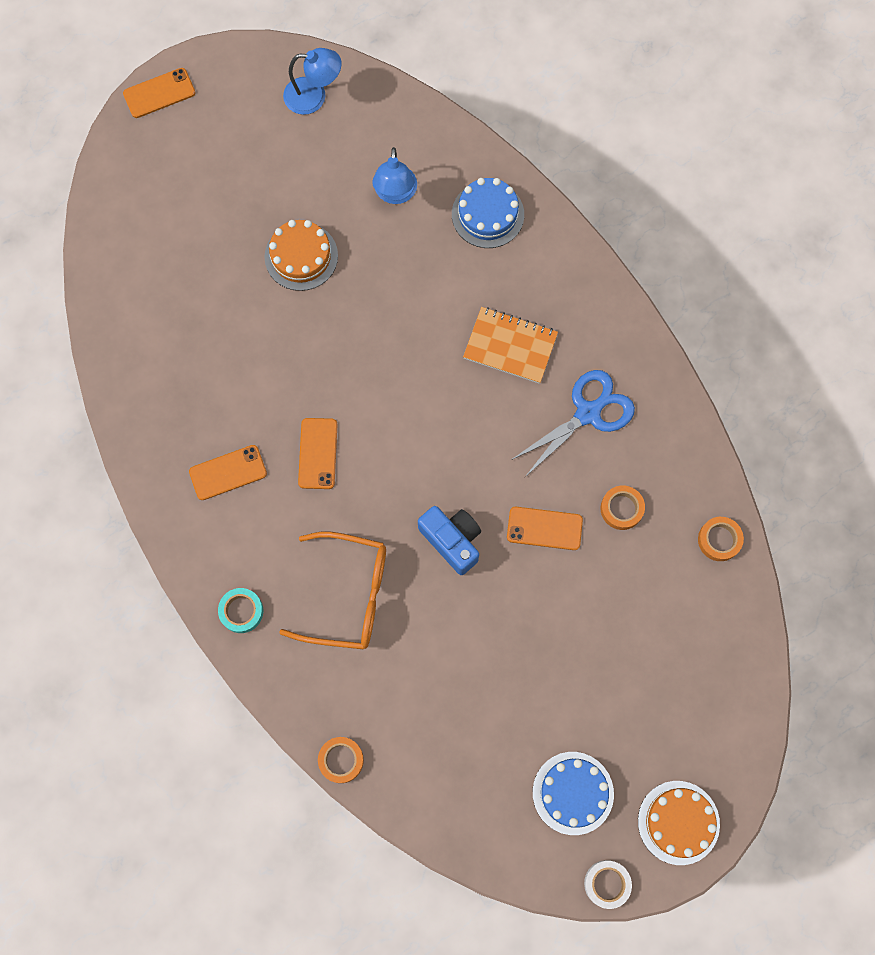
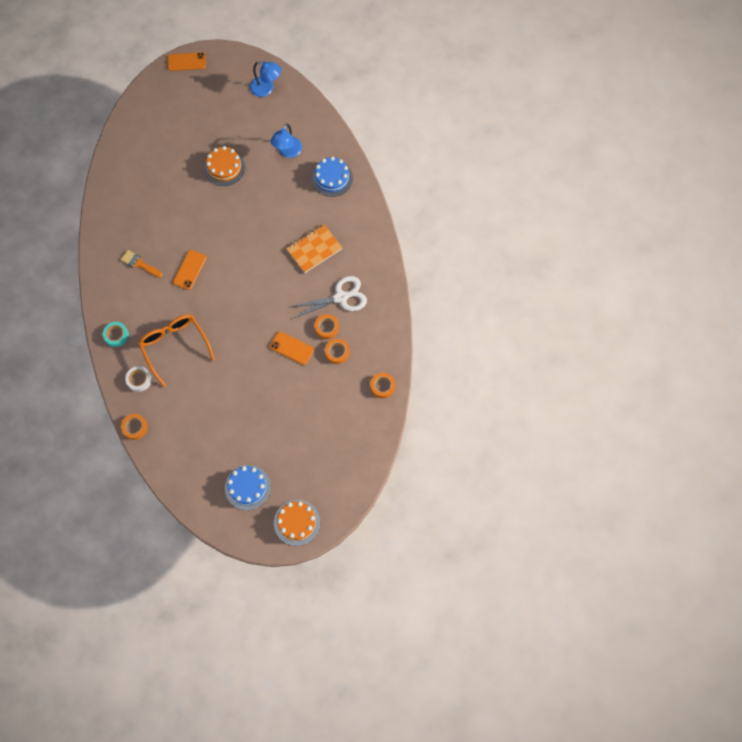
camera: 20 degrees right, 5 degrees down
(228, 472) = (139, 264): orange phone -> orange brush
(348, 595) = (174, 346): orange glasses -> orange glasses turned 150 degrees counterclockwise
(452, 541) = (240, 338): blue camera -> none
(510, 346) = (314, 249): orange notebook -> orange notebook turned 75 degrees counterclockwise
(587, 473) = (327, 328): none -> orange tape
(588, 413) = (341, 297): blue scissors -> white scissors
(607, 884) = (245, 539): white tape -> white tape (139, 380)

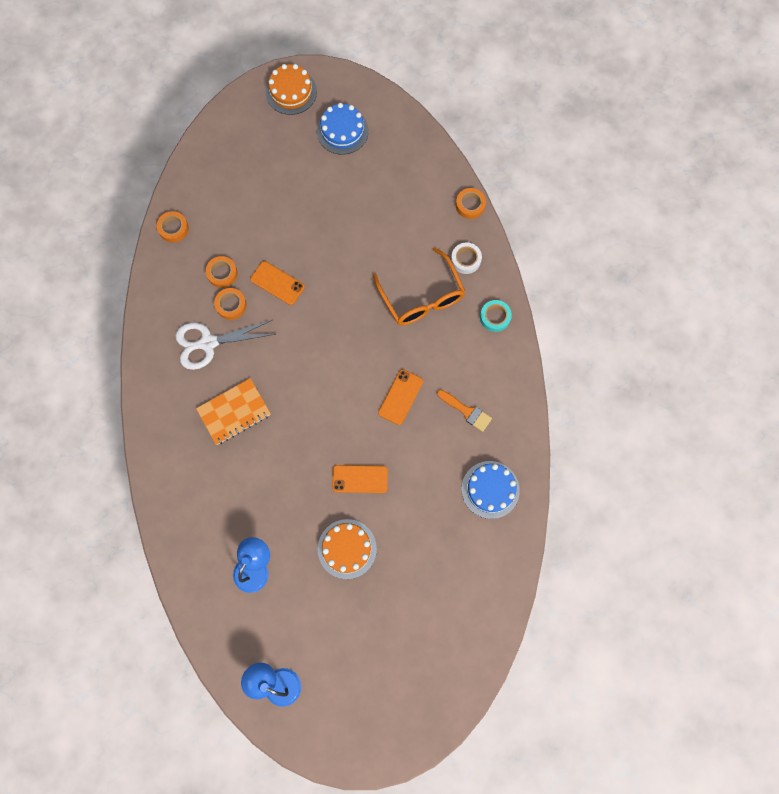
camera: 175 degrees left, 5 degrees up
(186, 62) = (396, 746): orange phone -> orange phone (360, 479)
(332, 178) = (196, 518): blue cake -> blue cake (490, 489)

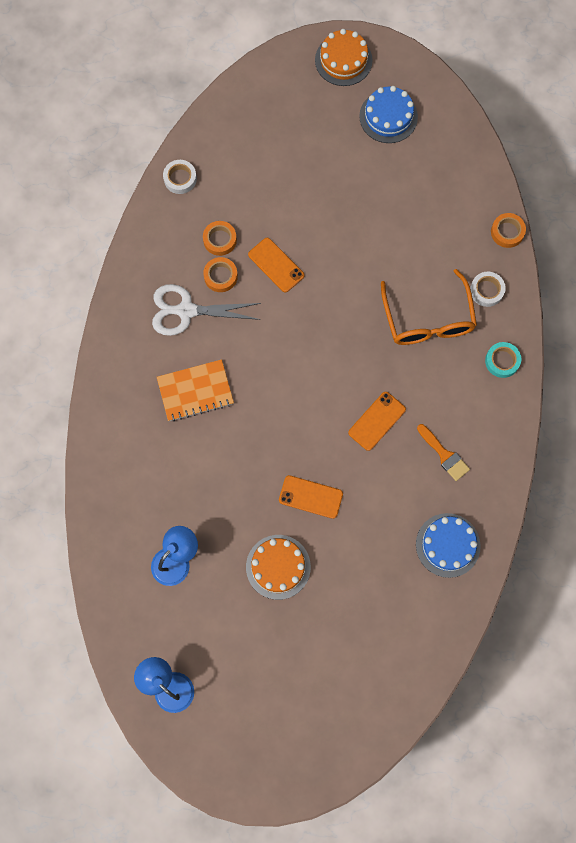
camera: 15 degrees right, 0 degrees up
(173, 228) = (180, 179): orange tape -> white tape

